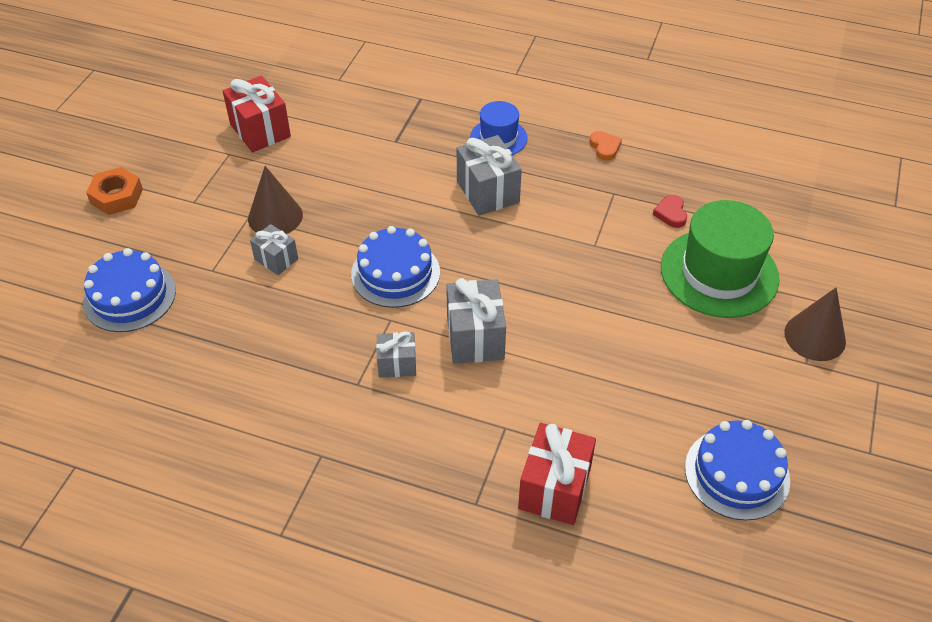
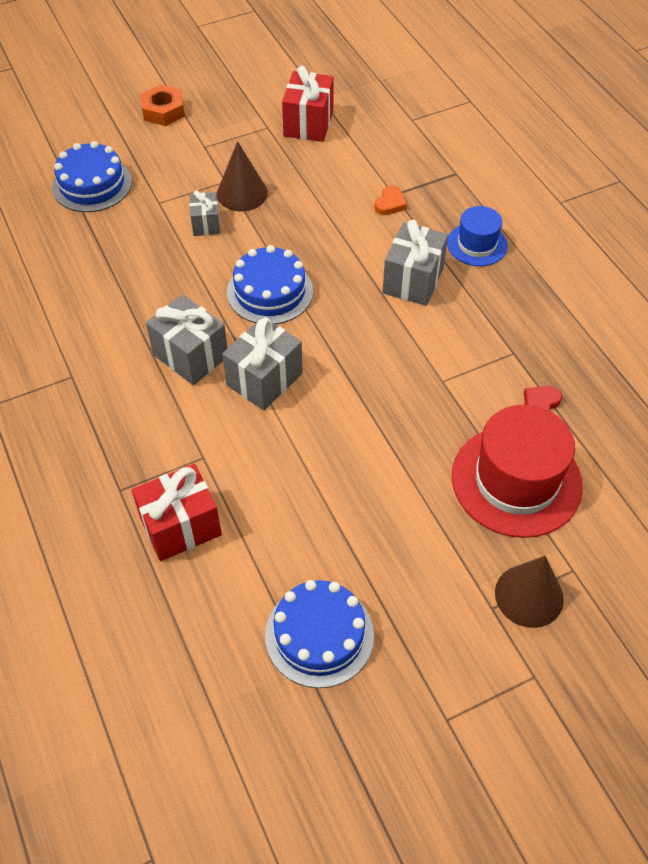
camera: 45 degrees right, 5 degrees up
(397, 364) = (190, 355): grey gift -> grey gift, size x1.68
(604, 147) = (556, 311): orange heart -> orange heart (390, 203)
(719, 273) = (516, 480): green hat -> red hat

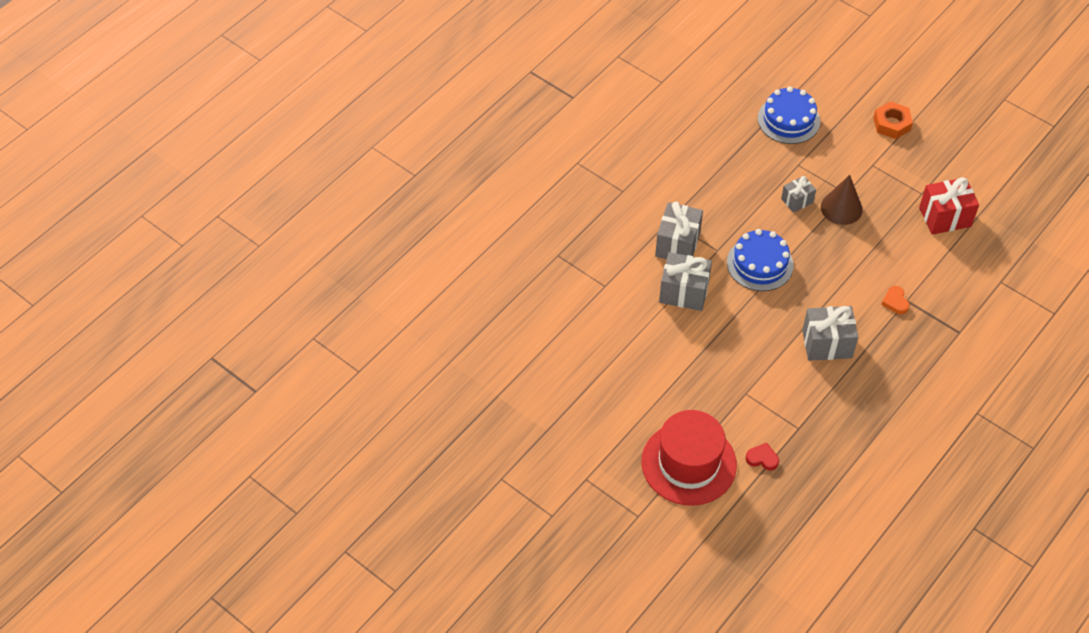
camera: 65 degrees right, 0 degrees up
(180, 526) = (551, 296): red gift -> none
(319, 635) = (519, 395): blue cake -> none
(390, 203) = (895, 302): orange heart -> orange heart turned 75 degrees clockwise
(477, 244) = (891, 371): blue hat -> none
(529, 595) = (606, 496): brown cone -> none

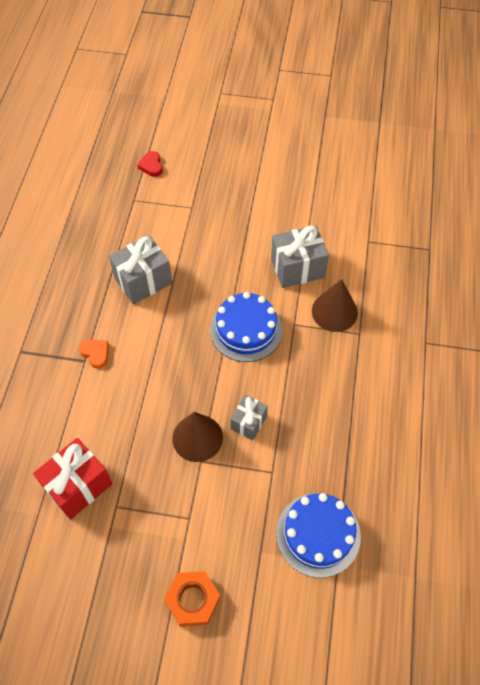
camera: 150 degrees right, 5 degrees up
(677, 244) = (334, 312): grey gift -> brown cone
(688, 463) = (206, 139): red hat -> none
(762, 458) = (151, 166): red heart -> red heart turned 90 degrees clockwise

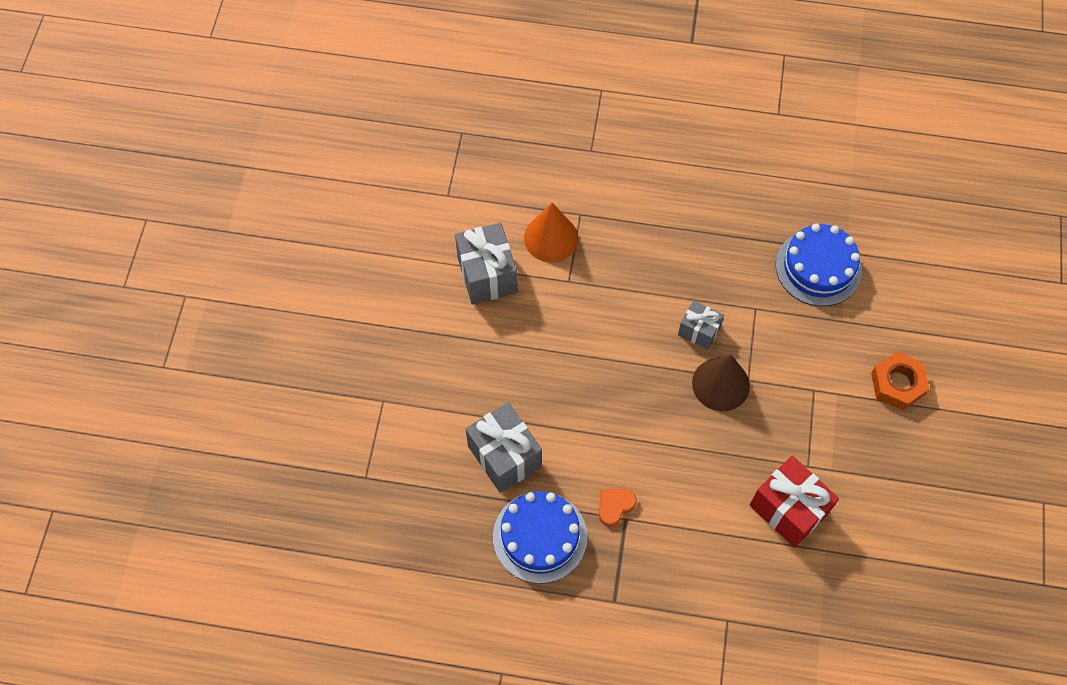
camera: 90 degrees left, 5 degrees up
(151, 166) = (303, 457): red heart -> none
(246, 330) = (577, 333): blue cake -> blue cake (540, 536)
(334, 312) = (551, 238): brown cone -> orange cone

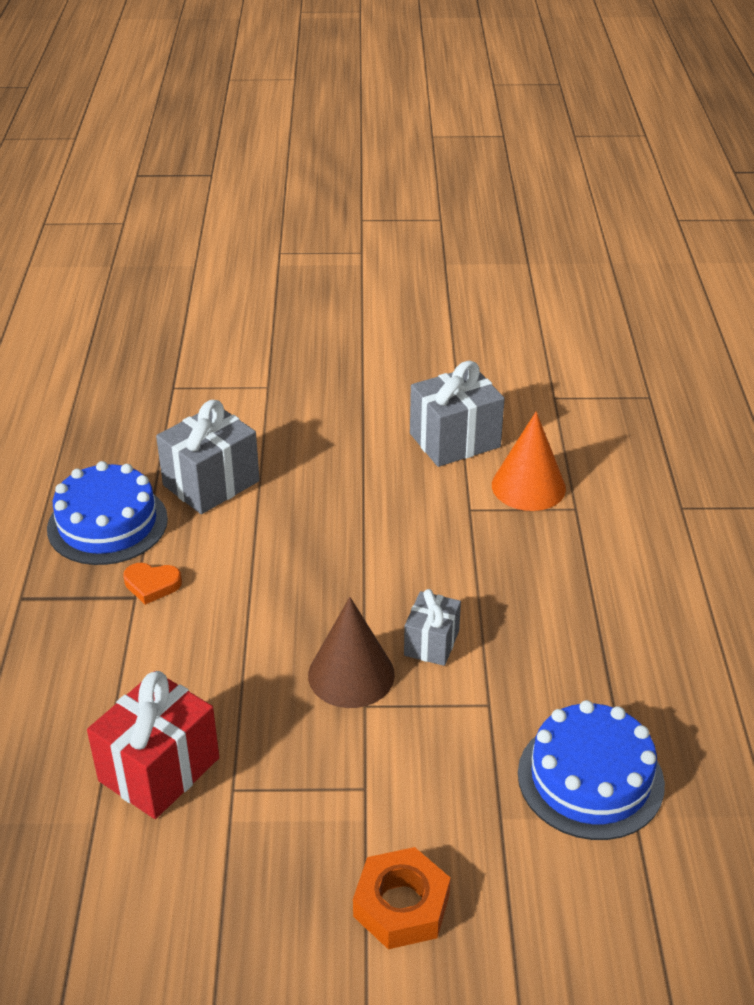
camera: 80 degrees right, 25 degrees down
(615, 506) = (152, 585): orange heart -> orange heart turned 150 degrees clockwise

